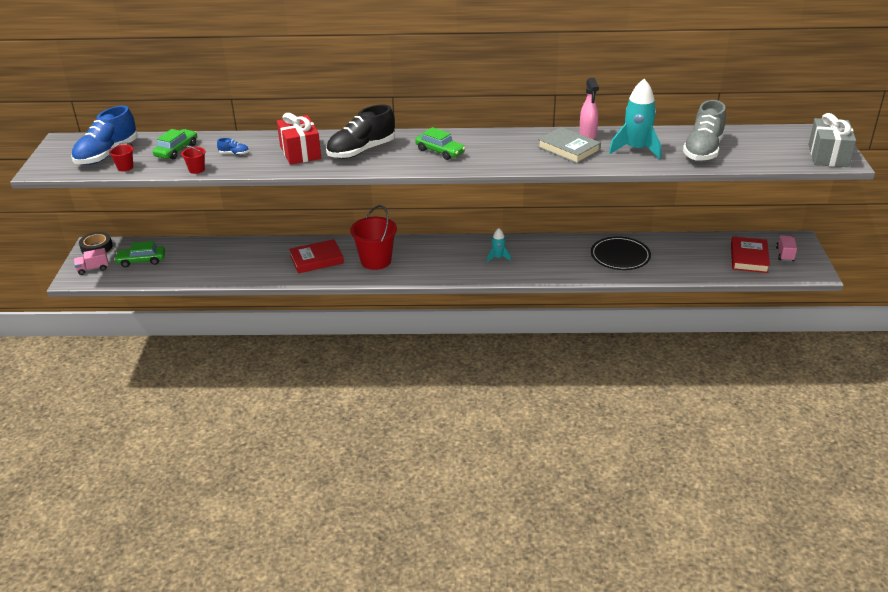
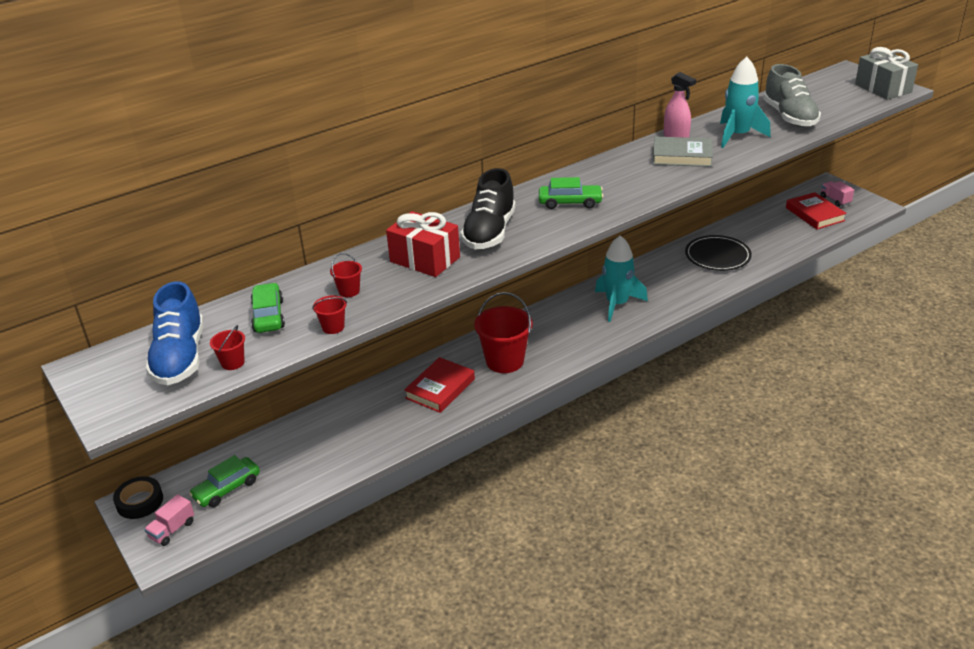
camera: 35 degrees left, 0 degrees up
(234, 154) = (349, 291): blue shoe -> red bucket
(498, 257) = (617, 304): turquoise rocket -> turquoise rocket, size x1.96

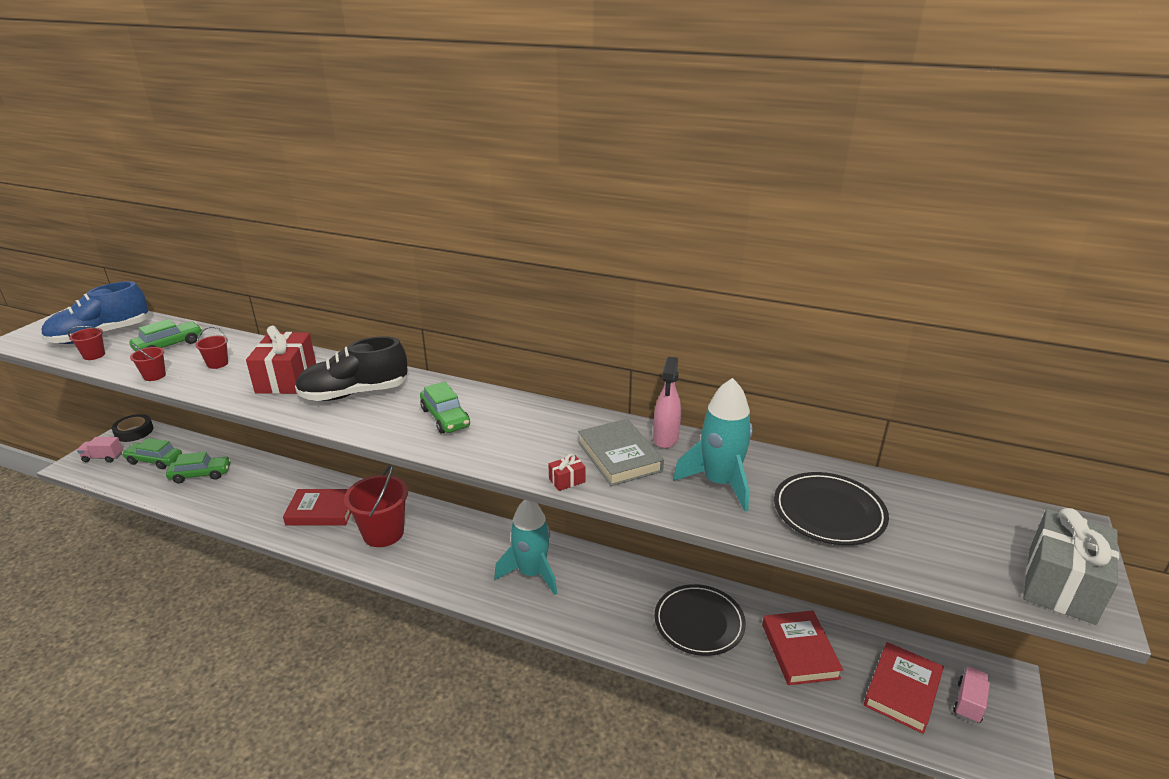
camera: 55 degrees right, 5 degrees down
(295, 457) = (201, 474): none -> green car
(692, 178) = (567, 480): none -> red gift
(766, 232) = (799, 651): none -> red book
(789, 117) = (829, 512): grey shoe -> black plate

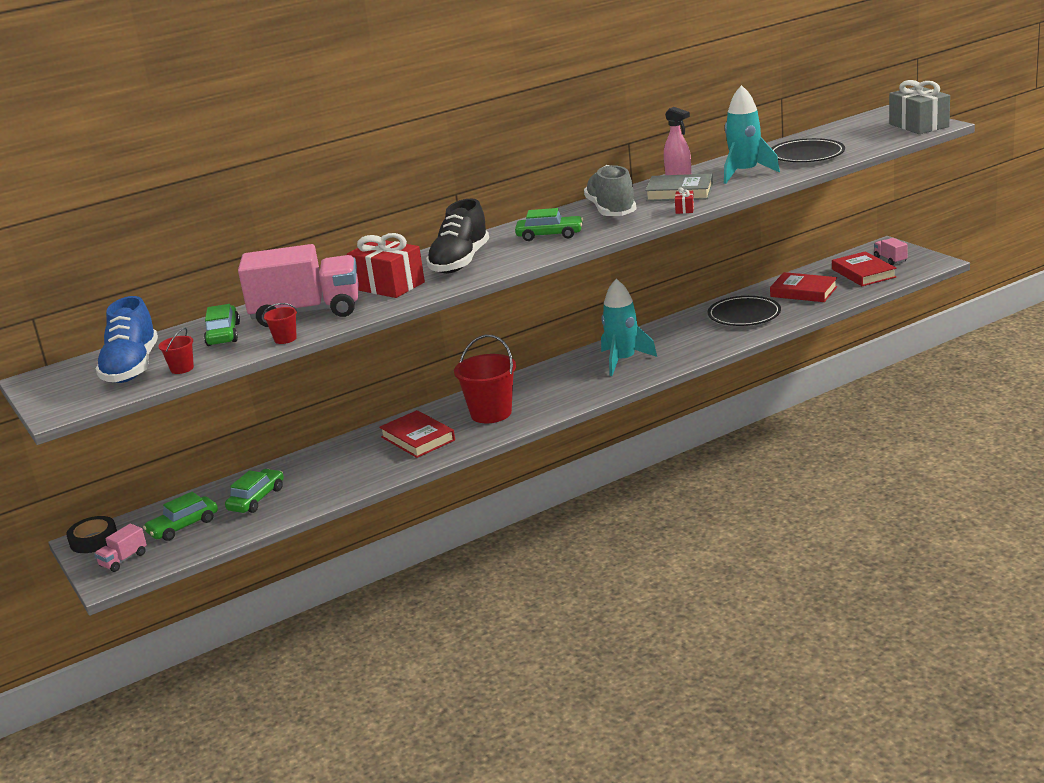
camera: 50 degrees left, 5 degrees down
(217, 364) = (307, 313): red bucket -> pink truck
(322, 511) = (418, 438): red book -> red book turned 75 degrees counterclockwise
(536, 430) = (611, 210): none -> grey shoe

